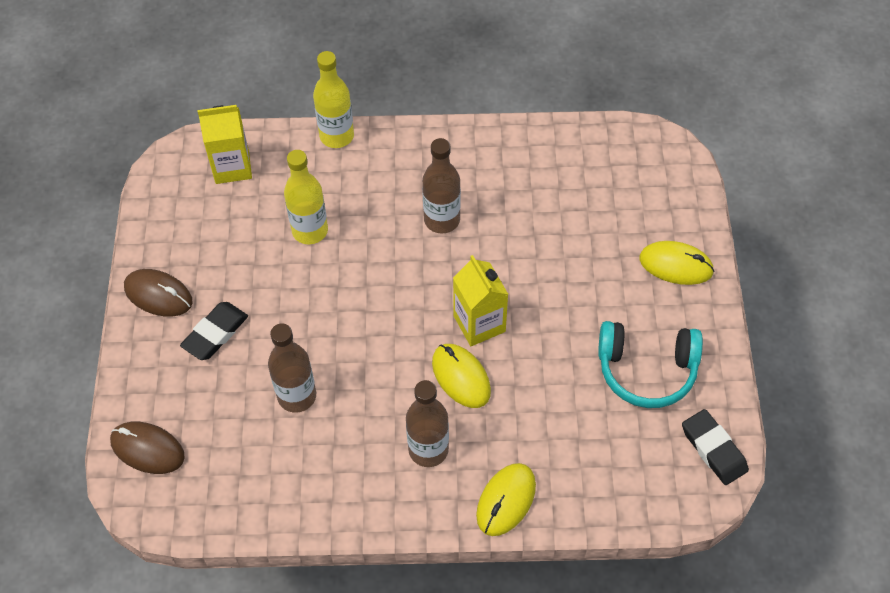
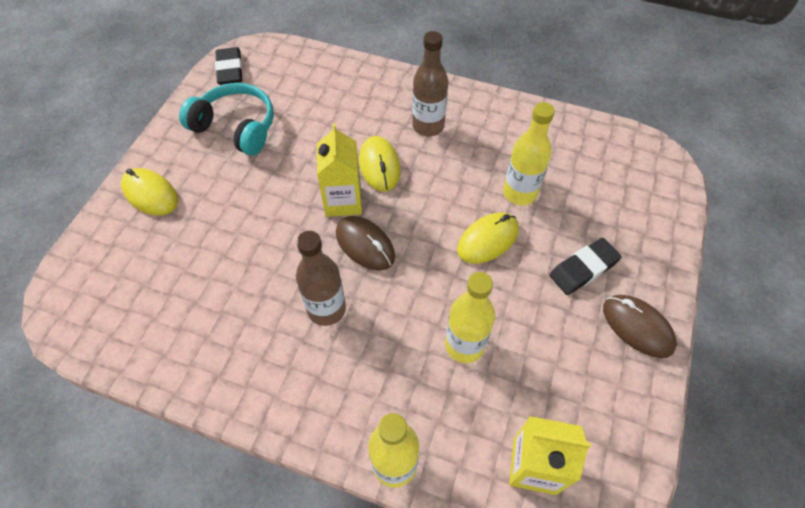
camera: 160 degrees left, 0 degrees up
(147, 449) = (654, 191): brown mouse -> brown mouse (365, 245)
(297, 396) = (519, 193): brown bottle -> yellow bottle
(506, 500) = (388, 82): yellow mouse -> yellow mouse (487, 240)

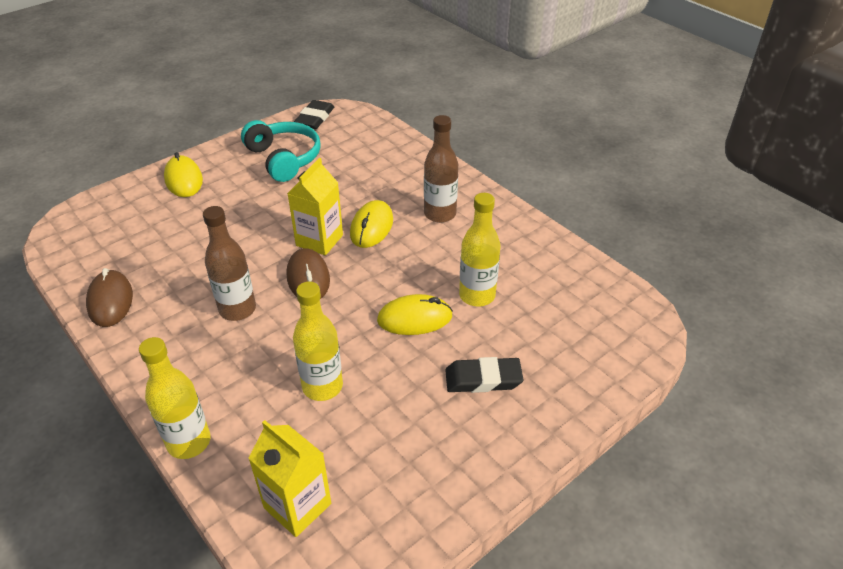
camera: 30 degrees right, 15 degrees down
(637, 327) = (493, 449): brown mouse -> brown mouse (110, 301)

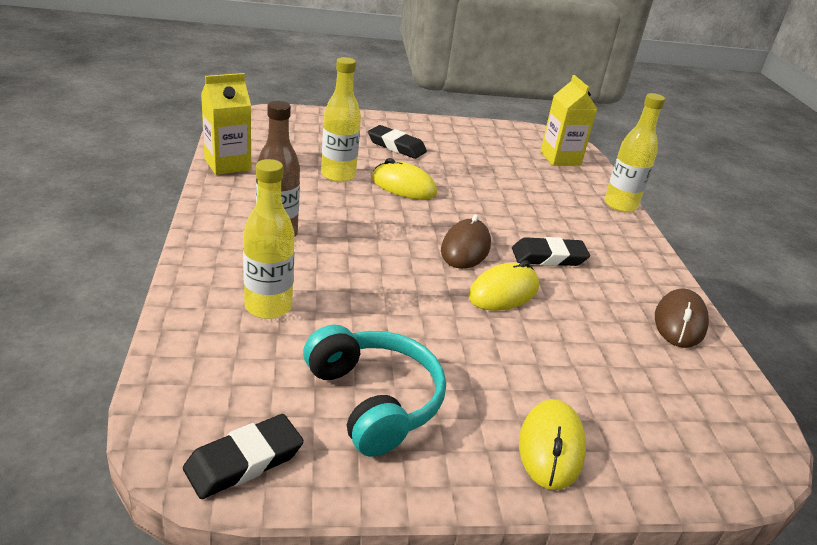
camera: 150 degrees left, 10 degrees down
(237, 309) = (548, 257): brown bottle -> black eraser
(284, 159) = (374, 400): turquoise headphones -> turquoise headphones turned 150 degrees clockwise
(319, 240) = (425, 272): yellow carton -> yellow carton (227, 164)
(322, 386) = (509, 188): yellow bottle -> yellow bottle (268, 307)
(371, 227) = (359, 257): yellow mouse -> yellow mouse (503, 292)

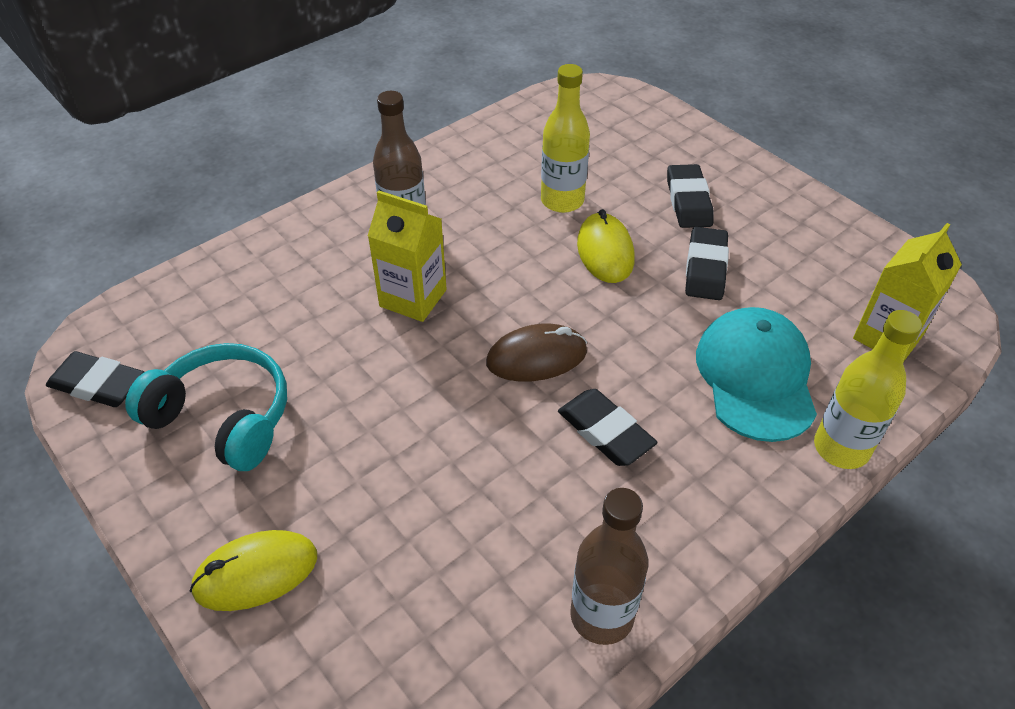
camera: 60 degrees right, 15 degrees up
(227, 164) = (484, 134): yellow carton -> yellow carton (413, 298)
(268, 307) = (291, 288): yellow bottle -> none
(374, 400) = (223, 418): turquoise headphones -> turquoise headphones turned 90 degrees counterclockwise
(456, 169) = (705, 268): none -> black eraser
(503, 292) = (484, 425): yellow mouse -> none
(552, 199) = (755, 377): none -> turquoise cap
(679, 322) = (602, 616): brown mouse -> brown bottle

